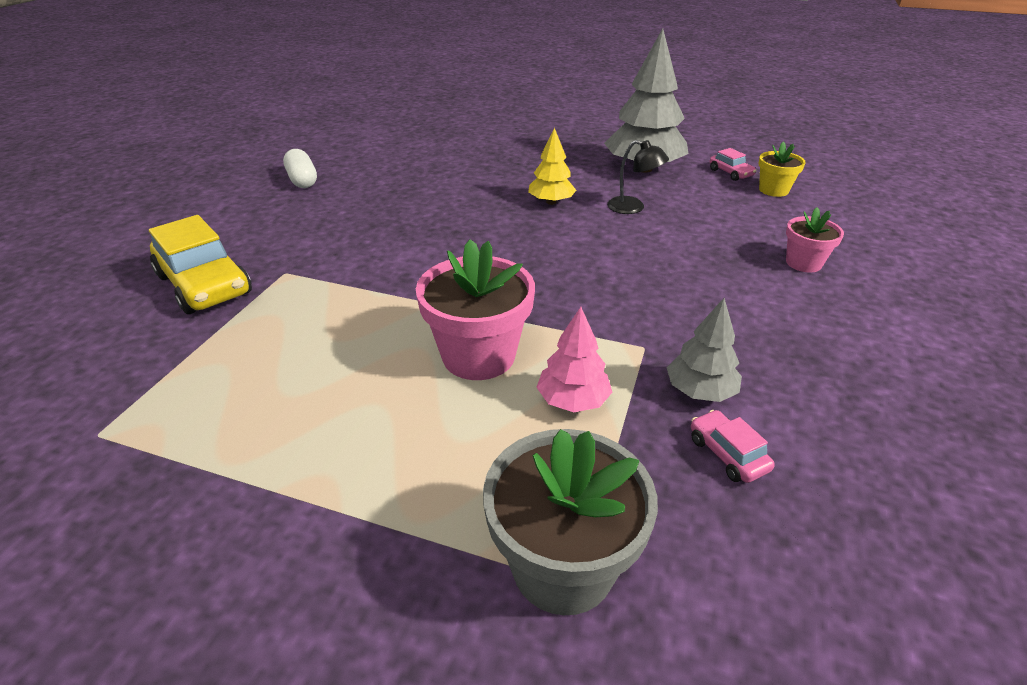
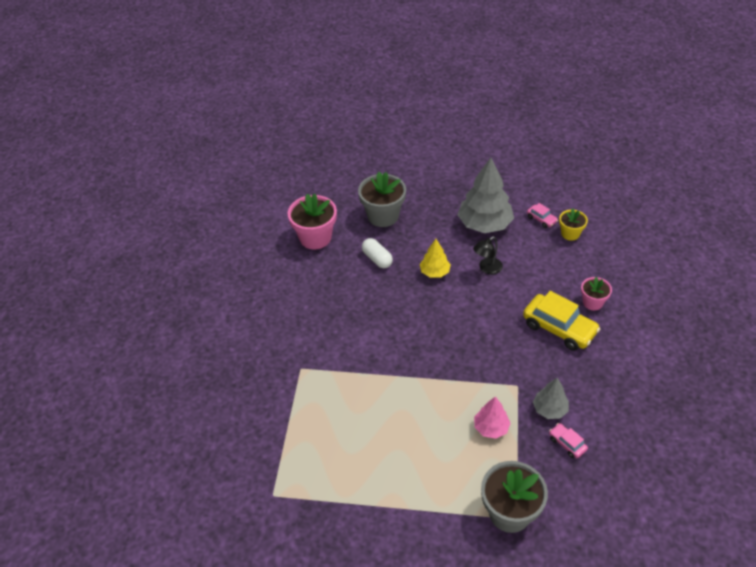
camera: 10 degrees left, 10 degrees up
(204, 285) = (260, 387): yellow car -> yellow car (559, 328)
(302, 180) = (262, 279): white capsule -> white capsule (377, 259)
(478, 356) = (435, 409): pink flower pot -> pink flower pot (315, 238)
(502, 147) = (383, 216): none -> grey flower pot
(633, 208) = (487, 268): black lamp -> black lamp turned 120 degrees clockwise

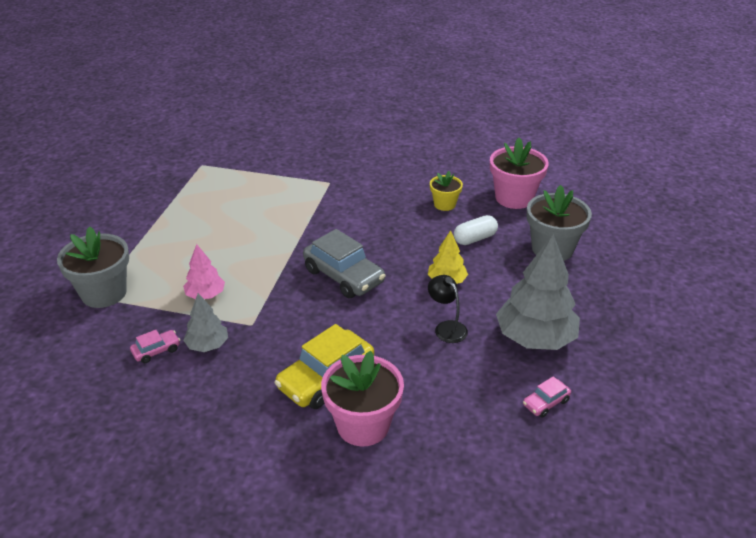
camera: 95 degrees right, 10 degrees down
(443, 335) = (344, 276): none -> grey car
(570, 234) = (511, 431): yellow flower pot -> yellow flower pot (444, 204)
(592, 302) = (363, 425): pink flower pot -> pink flower pot, size x1.76

